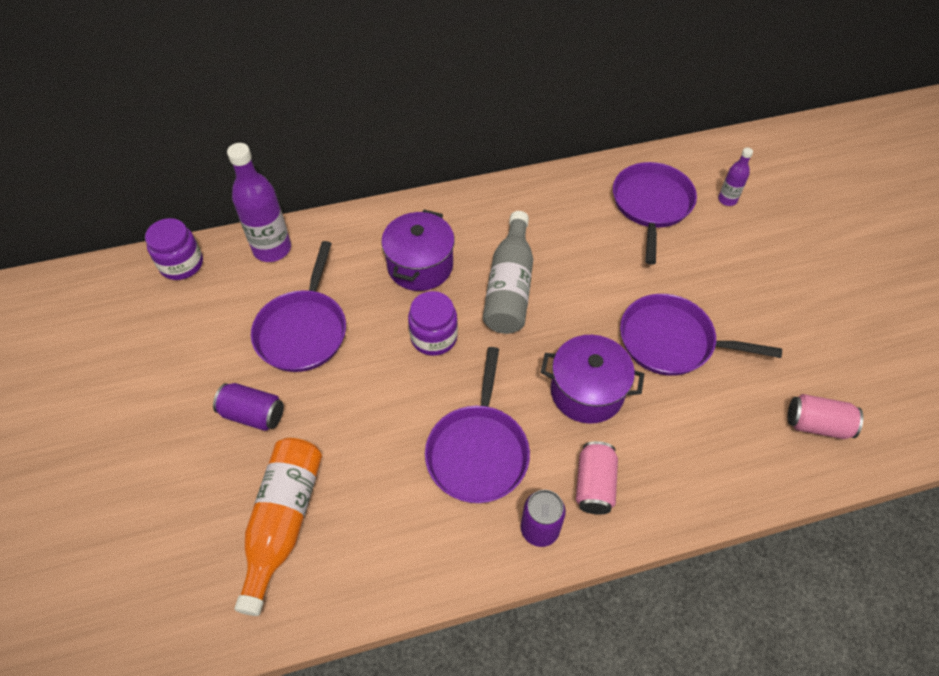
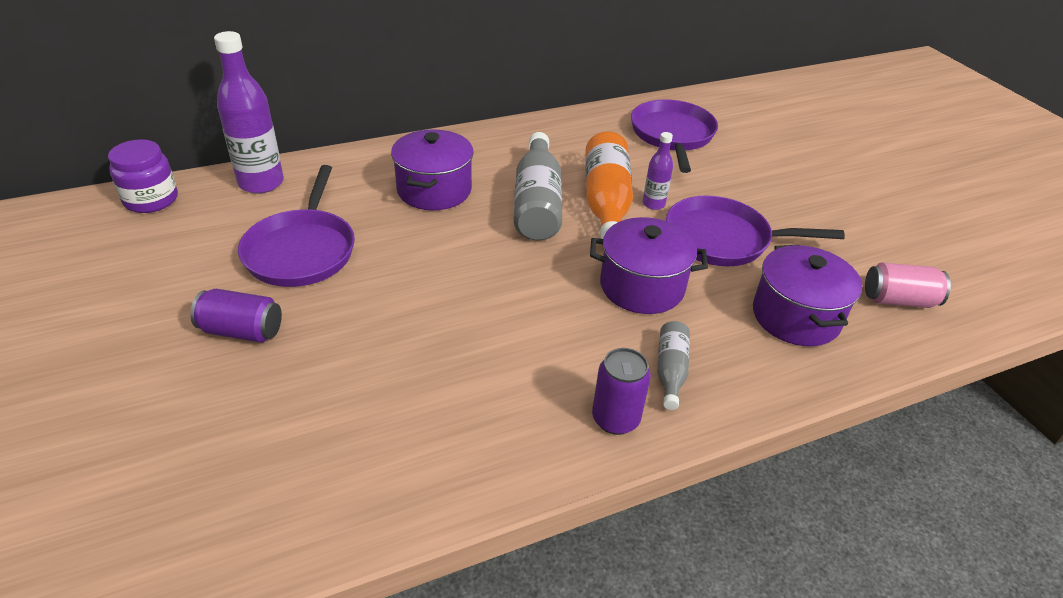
camera: 10 degrees left, 15 degrees down
(283, 522) = (285, 437): orange bottle -> orange bottle (606, 202)
(434, 337) = (458, 249): purple jar -> none
(478, 452) = (526, 349): purple pan -> none
(594, 485) = (670, 371): pink can -> grey bottle
(717, 436) = (796, 317): none -> purple pot
(727, 200) = (747, 129): purple bottle -> purple bottle (653, 204)

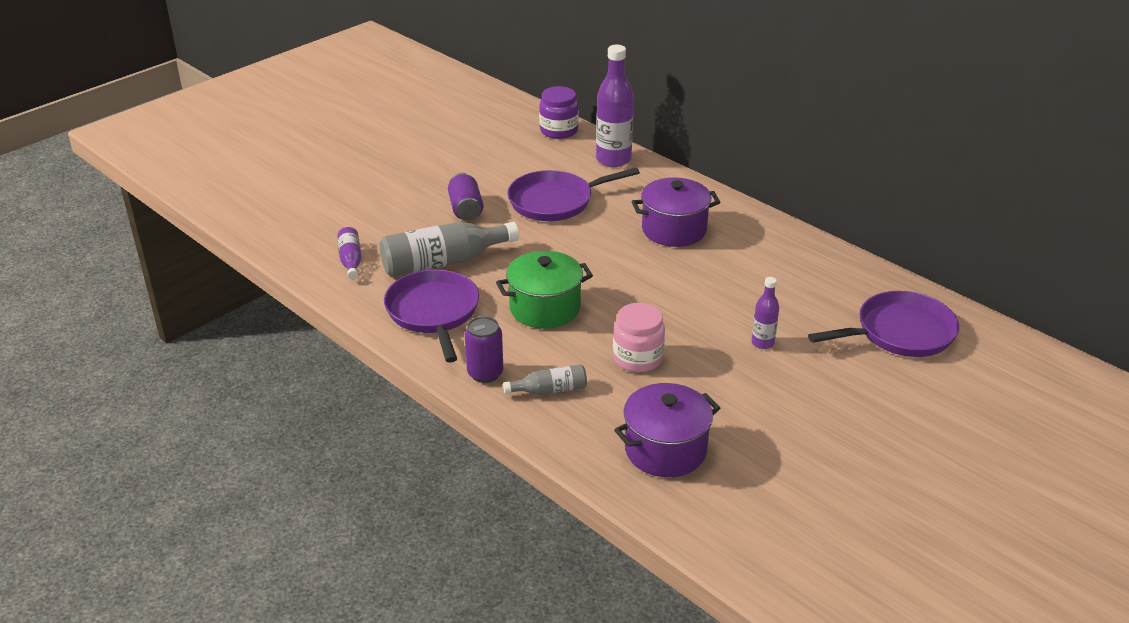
camera: 70 degrees right, 5 degrees down
(255, 498) = (351, 260): none -> purple bottle
(513, 326) = (545, 308): none -> green pot
(537, 203) = (703, 281): grey bottle -> grey bottle (443, 262)
(606, 202) = (739, 316): orange bottle -> none
(642, 286) = (637, 358): purple pot -> pink jar
(722, 239) = (744, 392): purple pan -> purple pan (433, 312)
(898, 300) = (743, 516): pink can -> none

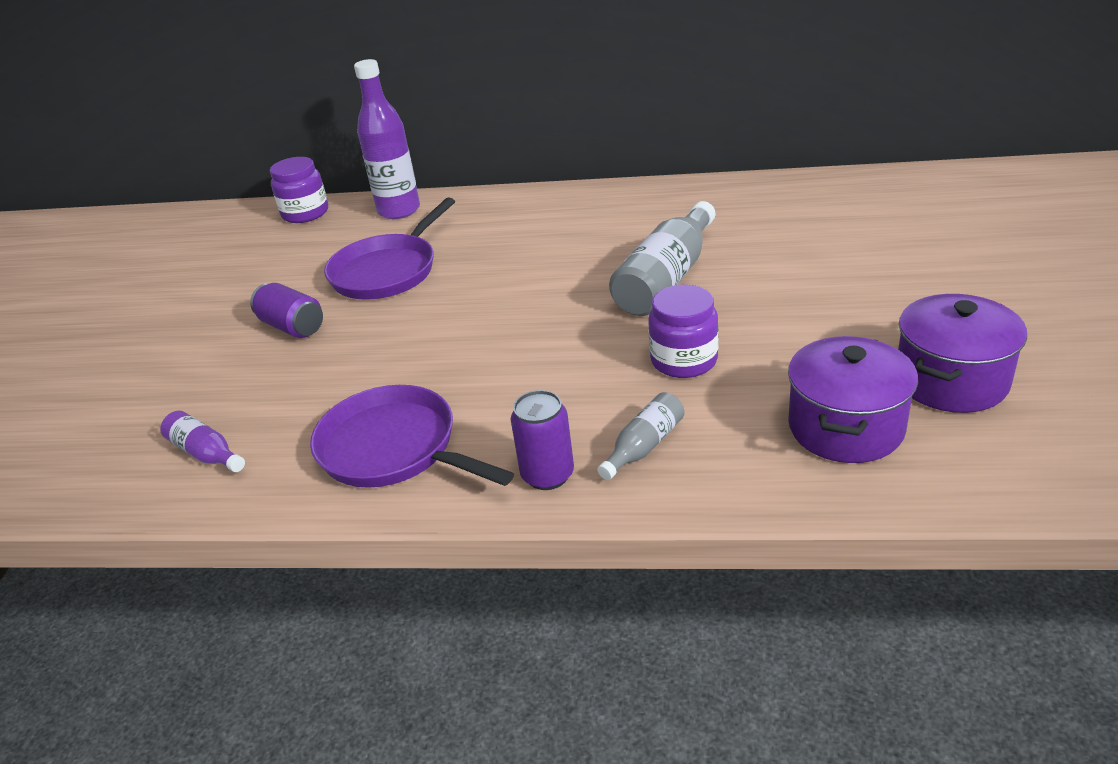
camera: 35 degrees left, 0 degrees up
(443, 262) = (335, 391): grey bottle -> grey bottle (666, 278)
(545, 308) = (518, 370): green pot -> none
(637, 358) = (684, 360): pink jar -> purple jar
(674, 230) = (545, 236): purple pot -> purple pot (951, 381)
(762, 343) = (771, 281): purple bottle -> none
(900, 332) = (860, 212): purple pan -> none

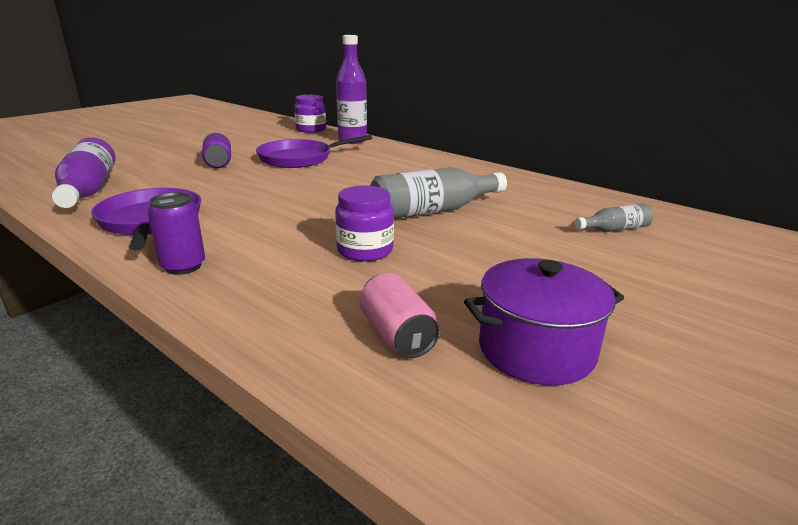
camera: 30 degrees right, 10 degrees down
(206, 453) = (88, 190): purple bottle -> purple bottle, size x1.92
(644, 446) = (256, 279): grey bottle -> grey bottle (614, 229)
(845, 427) = (397, 335): purple pot -> pink can

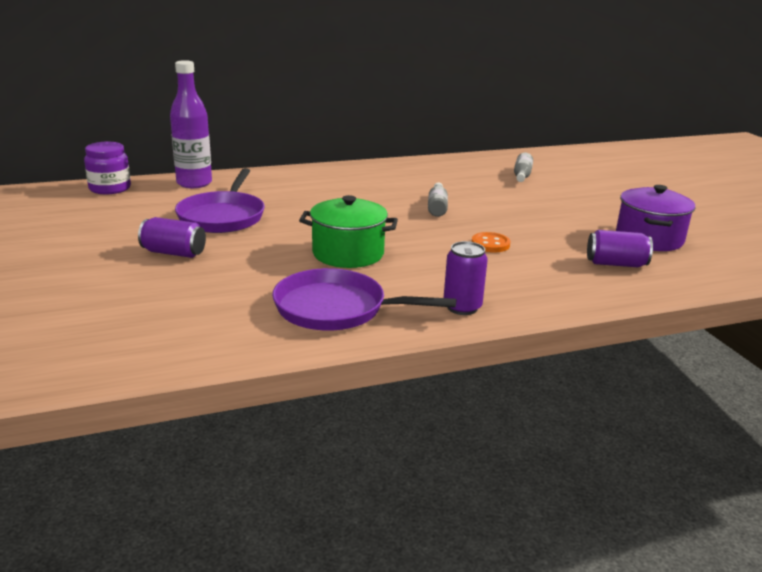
camera: 60 degrees left, 0 degrees up
(88, 190) = (178, 331): purple bottle -> none
(269, 203) = (348, 253): none -> green pot
(365, 250) = (490, 244): purple jar -> orange button
(397, 335) = (616, 264): pink can -> purple can
(433, 211) = (437, 207): grey bottle -> grey bottle, size x0.52

